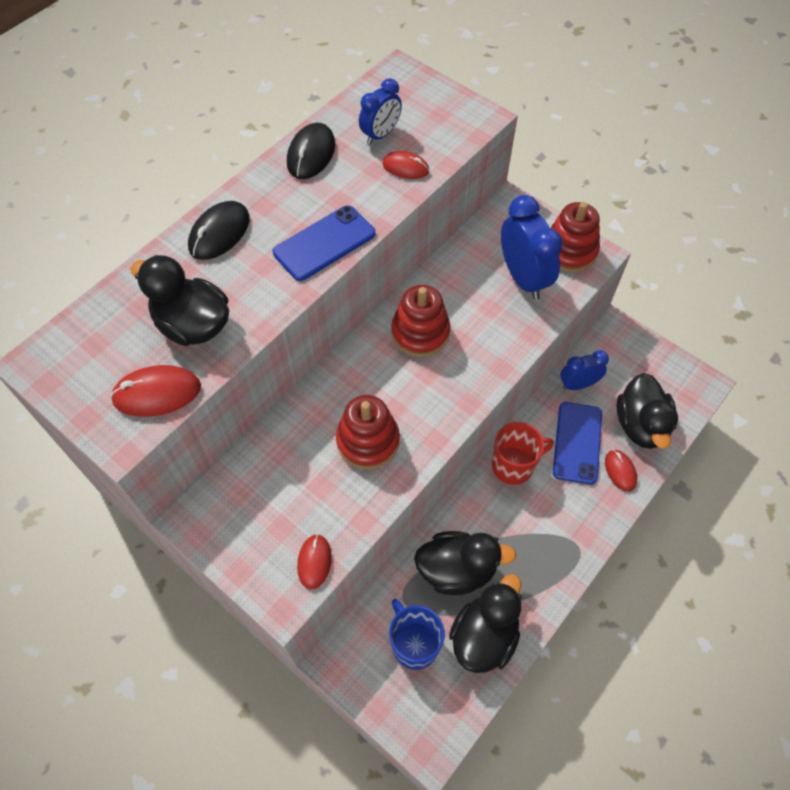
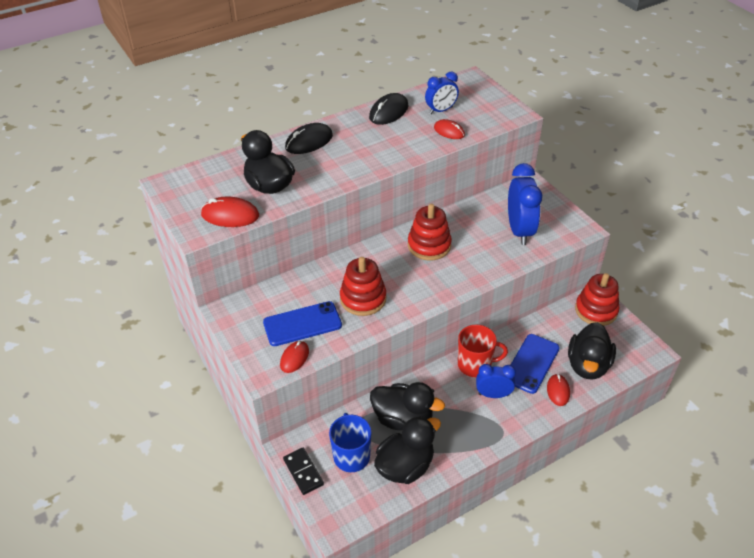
camera: 20 degrees right, 15 degrees down
(324, 243) = (374, 161): blue phone -> blue phone (302, 324)
(364, 688) = (303, 472): none -> black domino
(569, 251) = (562, 222): red stacking toy -> red stacking toy (596, 310)
(578, 384) = (548, 326): blue clock -> blue clock (493, 394)

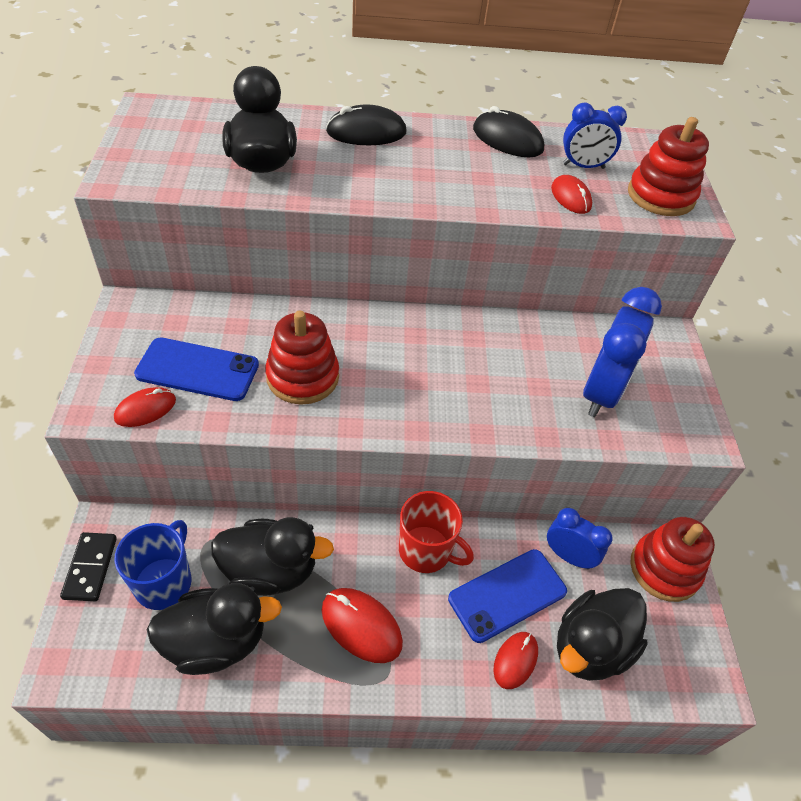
camera: 25 degrees right, 5 degrees up
(230, 215) = (177, 175): red mouse -> red mouse (361, 626)
(388, 112) = (507, 139): black mouse -> black mouse turned 60 degrees clockwise
(403, 419) = (270, 571): black duck -> black duck turned 45 degrees counterclockwise
(429, 245) = (453, 350): red stacking toy -> red stacking toy (661, 196)
(493, 394) = (417, 609): blue clock -> blue clock (568, 556)

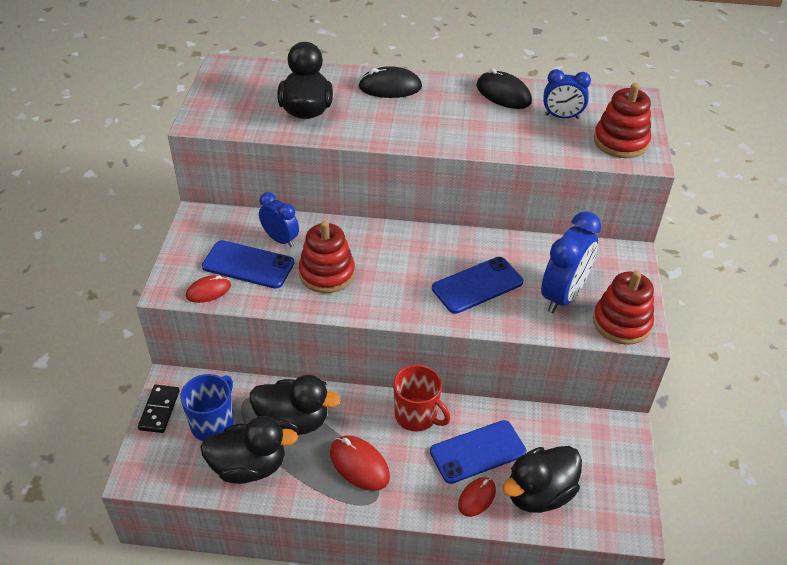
camera: 10 degrees right, 5 degrees down
(495, 384) = (477, 285): none -> blue phone
(568, 556) = (532, 427): blue clock -> blue clock (280, 239)
(570, 197) = (545, 141): red mouse -> none
(664, 569) = (612, 442): red stacking toy -> red stacking toy (621, 323)

